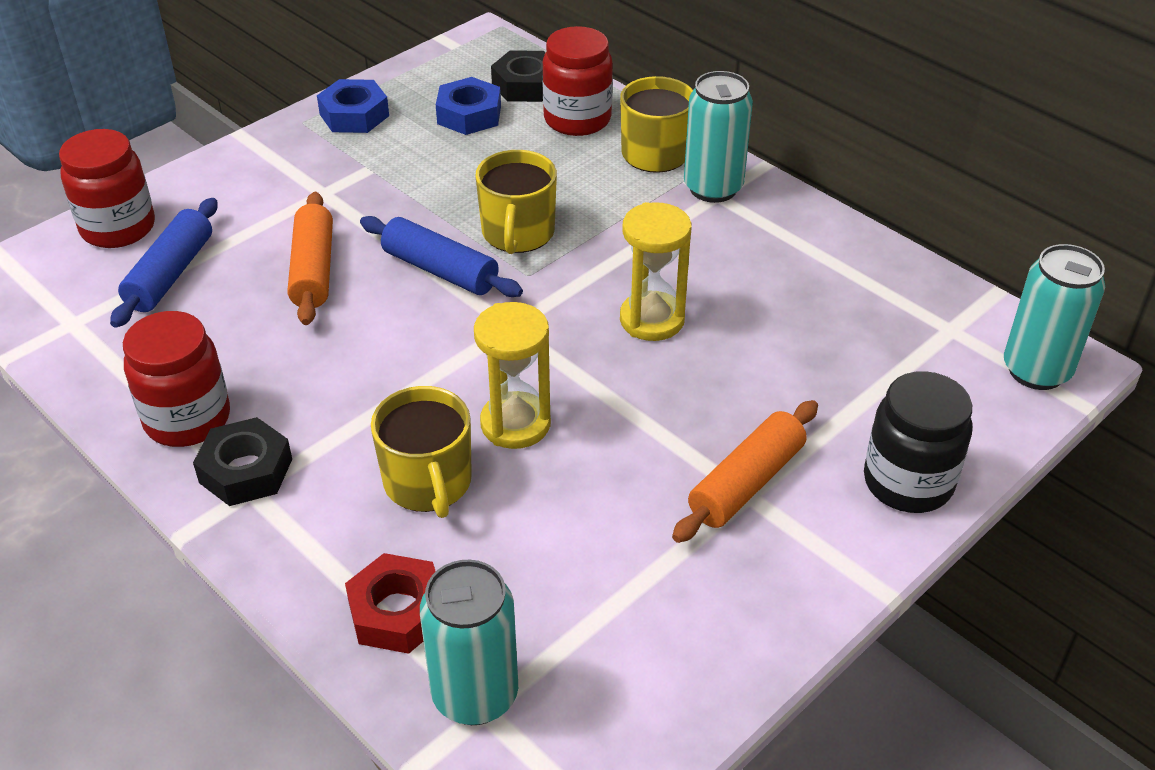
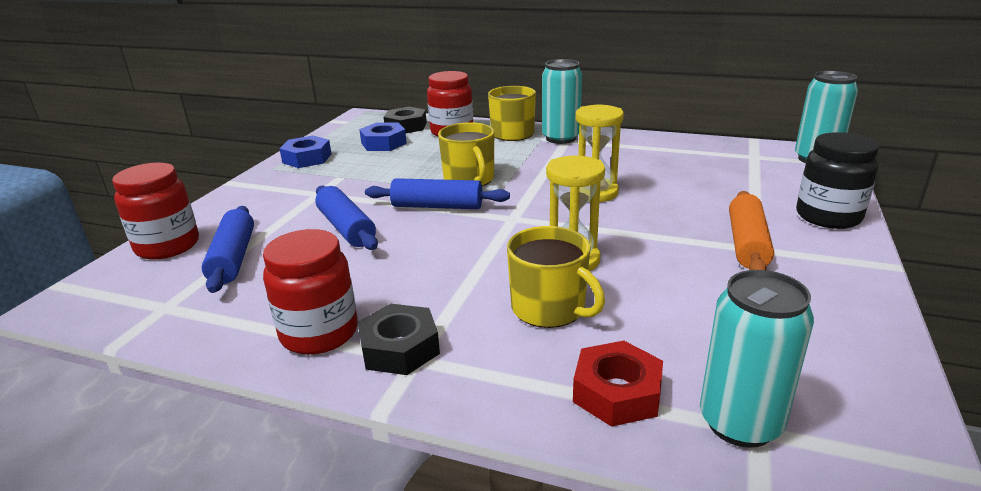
camera: 25 degrees left, 15 degrees down
(313, 270) = (346, 228): orange rolling pin -> blue rolling pin

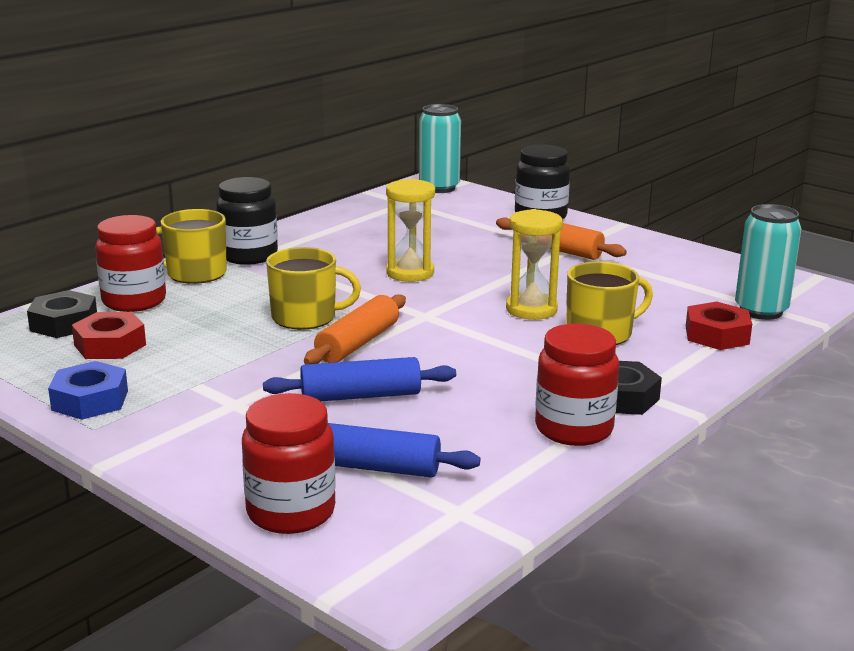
camera: 70 degrees left, 5 degrees down
(383, 143) = (110, 345): blue nut -> red nut
(437, 206) = (358, 343): blue rolling pin -> orange rolling pin
(560, 138) = (248, 256): turquoise can -> black jar

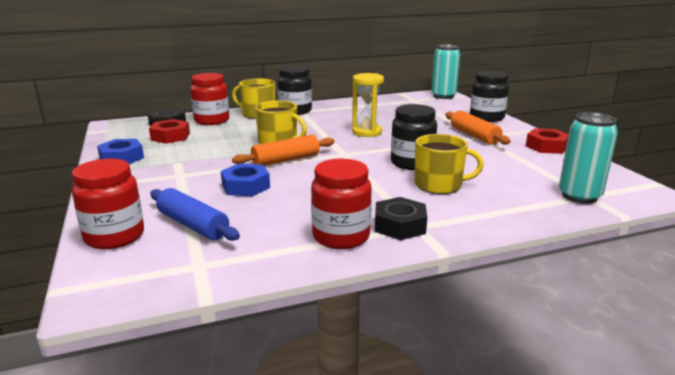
camera: 30 degrees right, 0 degrees up
(360, 396) = (246, 186): blue rolling pin -> blue nut
(531, 309) = (412, 163): yellow hourglass -> black jar
(716, 335) = (523, 204): red nut -> red nut (546, 146)

